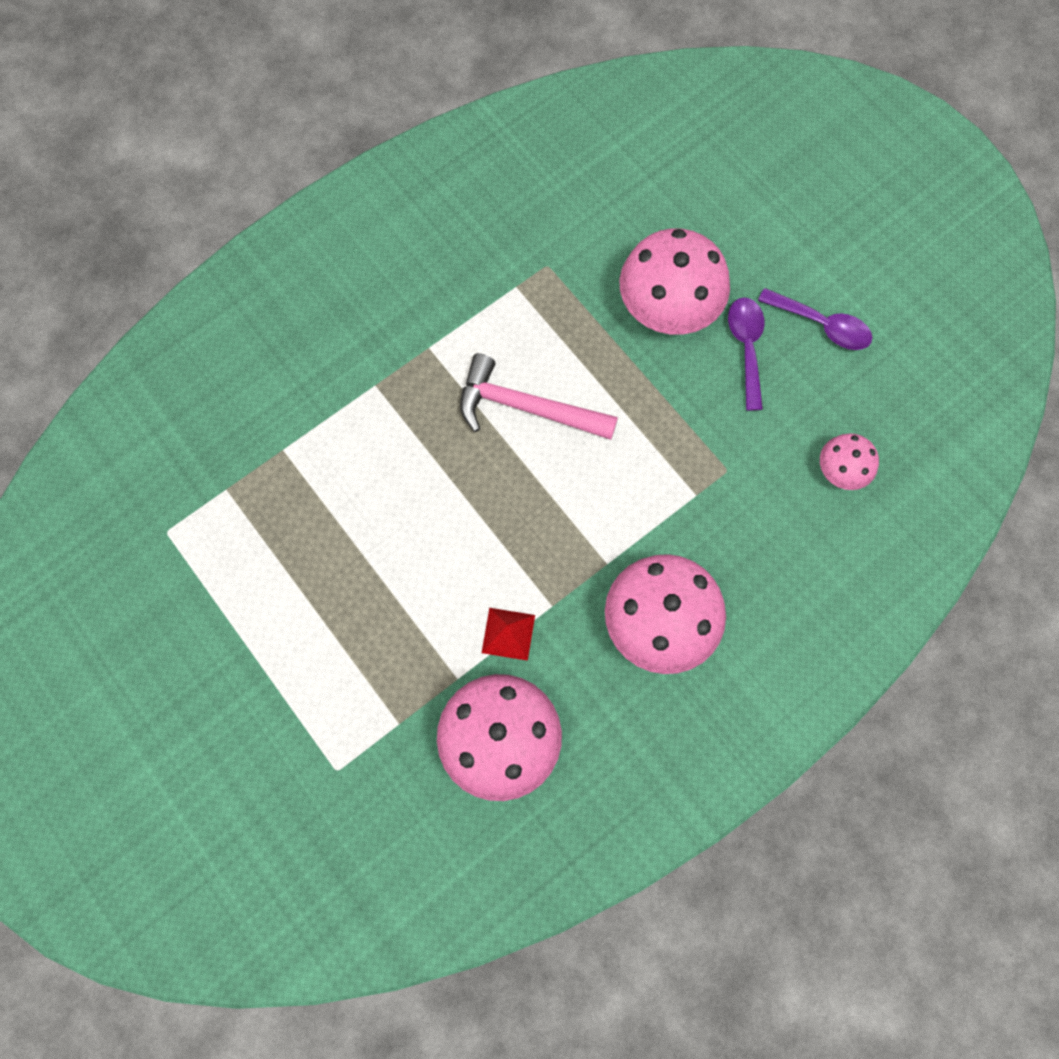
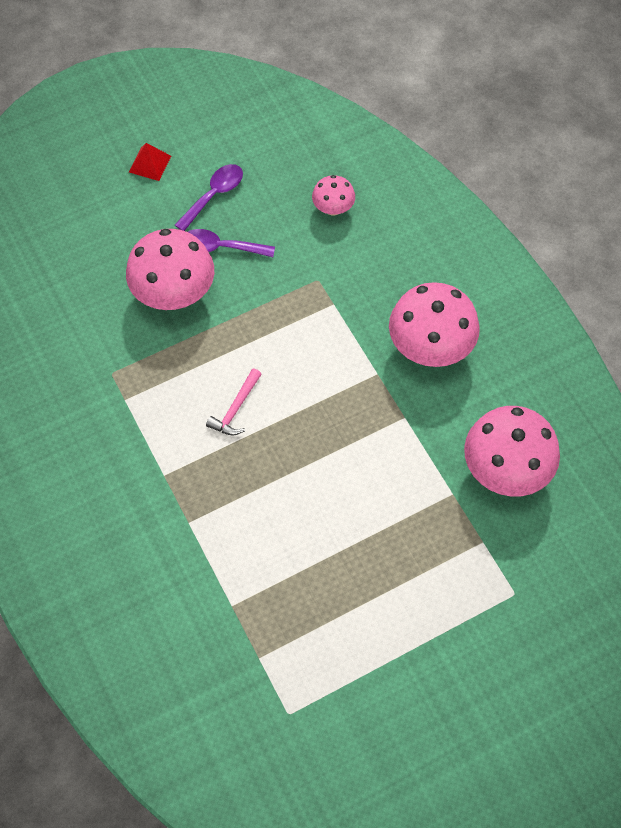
camera: 80 degrees left, 10 degrees down
(508, 633) = (422, 451): red pyramid -> red pyramid (149, 164)
(527, 407) = (236, 408): pink hammer -> pink hammer, size x0.59

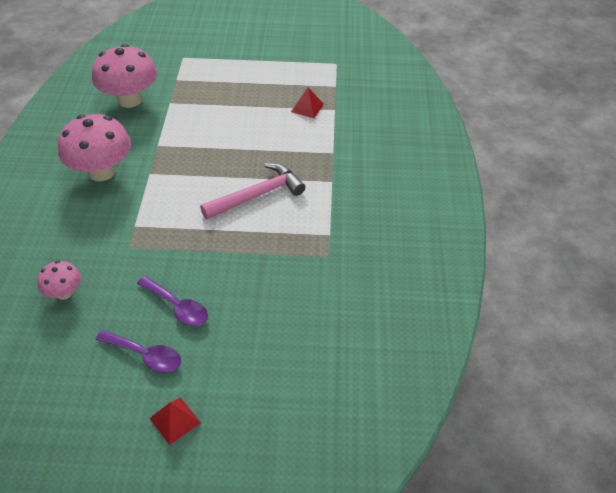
camera: 150 degrees left, 15 degrees down
(174, 294) = (242, 289): pink mushroom -> none
(214, 195) = (145, 355): purple spoon -> purple spoon turned 135 degrees counterclockwise
(236, 408) = (257, 195): pink hammer -> pink hammer, size x1.71
(270, 587) = (307, 107): none -> red pyramid

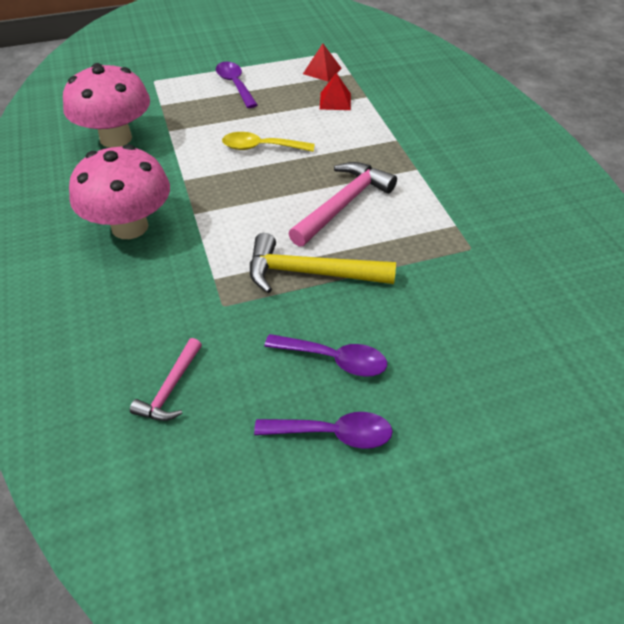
camera: 20 degrees left, 0 degrees up
(64, 293) = (170, 388): pink mushroom -> pink hammer
(175, 420) = (428, 505): red pyramid -> red pyramid (322, 71)
(201, 241) = (311, 273): none -> yellow hammer
(227, 133) = (261, 147): none -> yellow spoon
(240, 75) = (235, 85): none -> purple spoon

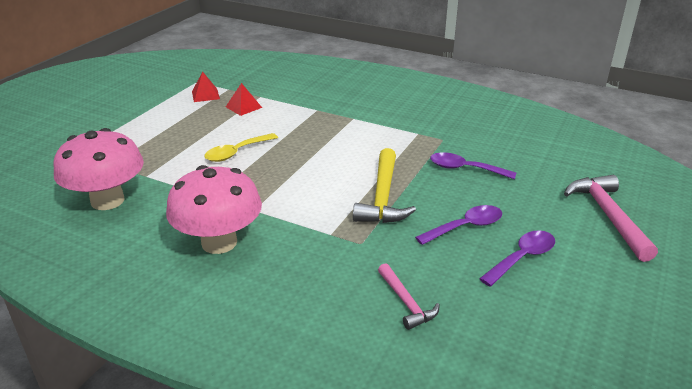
camera: 45 degrees left, 15 degrees down
(235, 85) = (152, 128): purple spoon -> purple spoon (465, 169)
(311, 273) = (383, 197): yellow hammer -> yellow hammer turned 45 degrees counterclockwise
(343, 204) = (342, 155): pink hammer -> pink hammer (608, 216)

